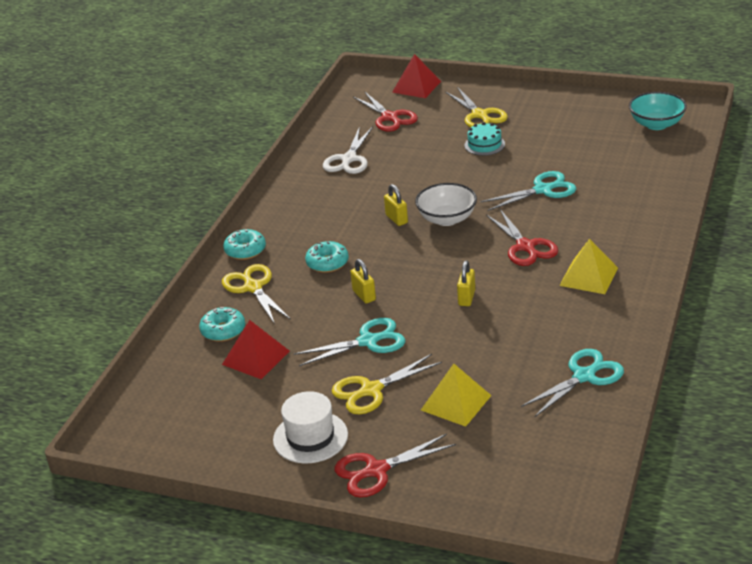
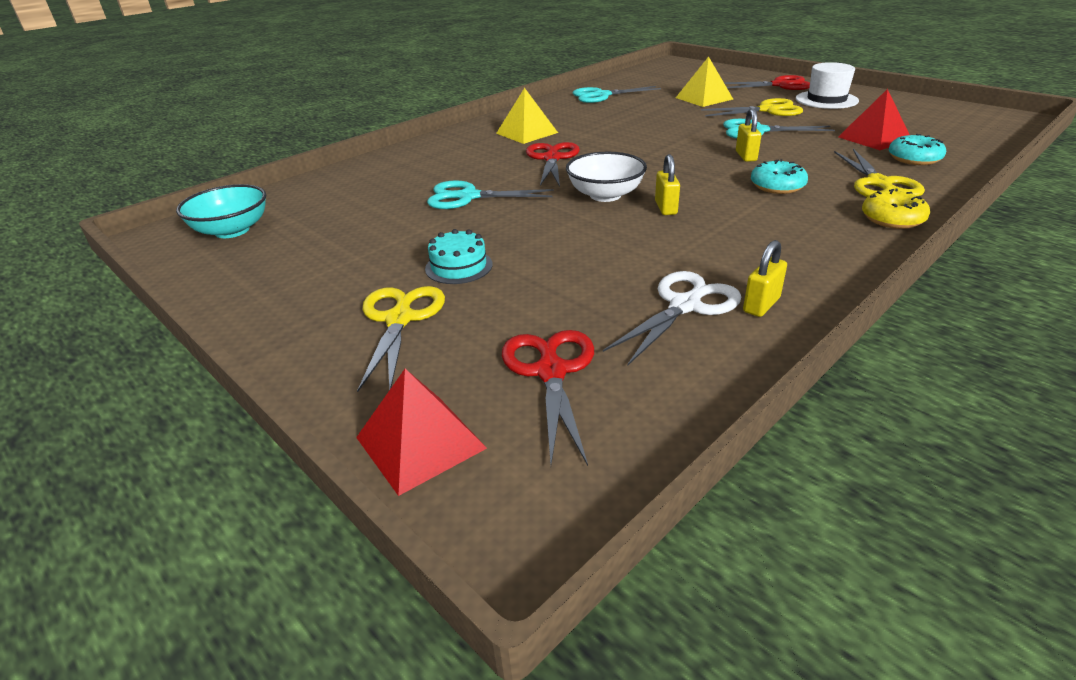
camera: 155 degrees left, 0 degrees up
(245, 250) = (892, 219): turquoise donut -> yellow donut
(466, 298) = (645, 139): yellow padlock -> yellow padlock (761, 305)

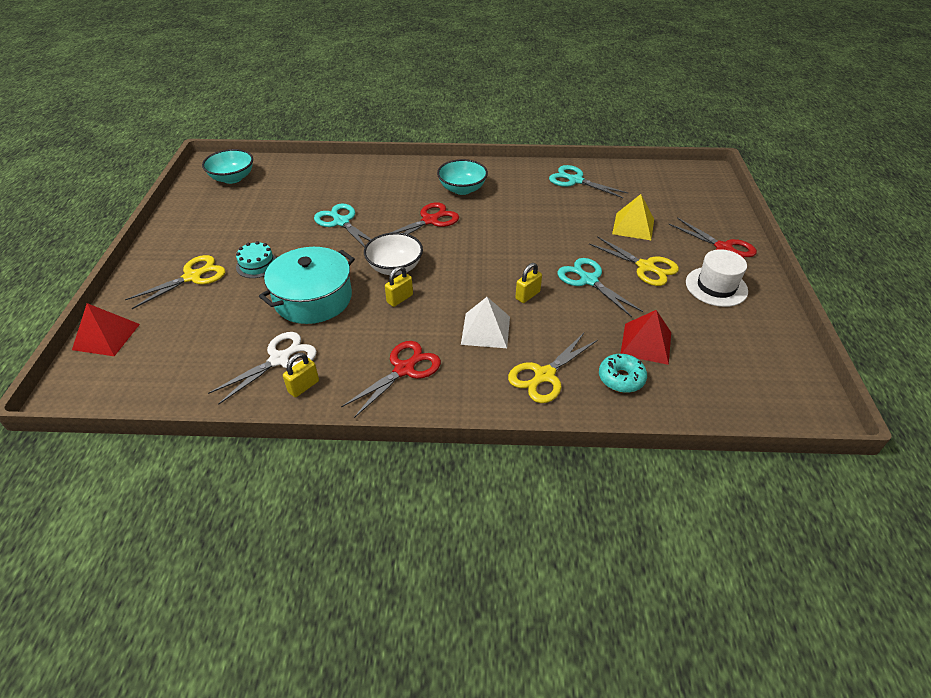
camera: 45 degrees right, 10 degrees up
(526, 133) = (462, 189): yellow pyramid -> turquoise bowl
(551, 371) = (183, 344): red scissors -> red scissors (404, 369)
(590, 251) = (313, 298): none -> turquoise pot
(685, 305) = (280, 359): white scissors -> white scissors turned 45 degrees counterclockwise
(761, 305) = (303, 386): yellow padlock -> yellow padlock turned 45 degrees counterclockwise
(777, 186) = (486, 330): turquoise donut -> white pyramid
(892, 219) = (481, 401): yellow donut -> none

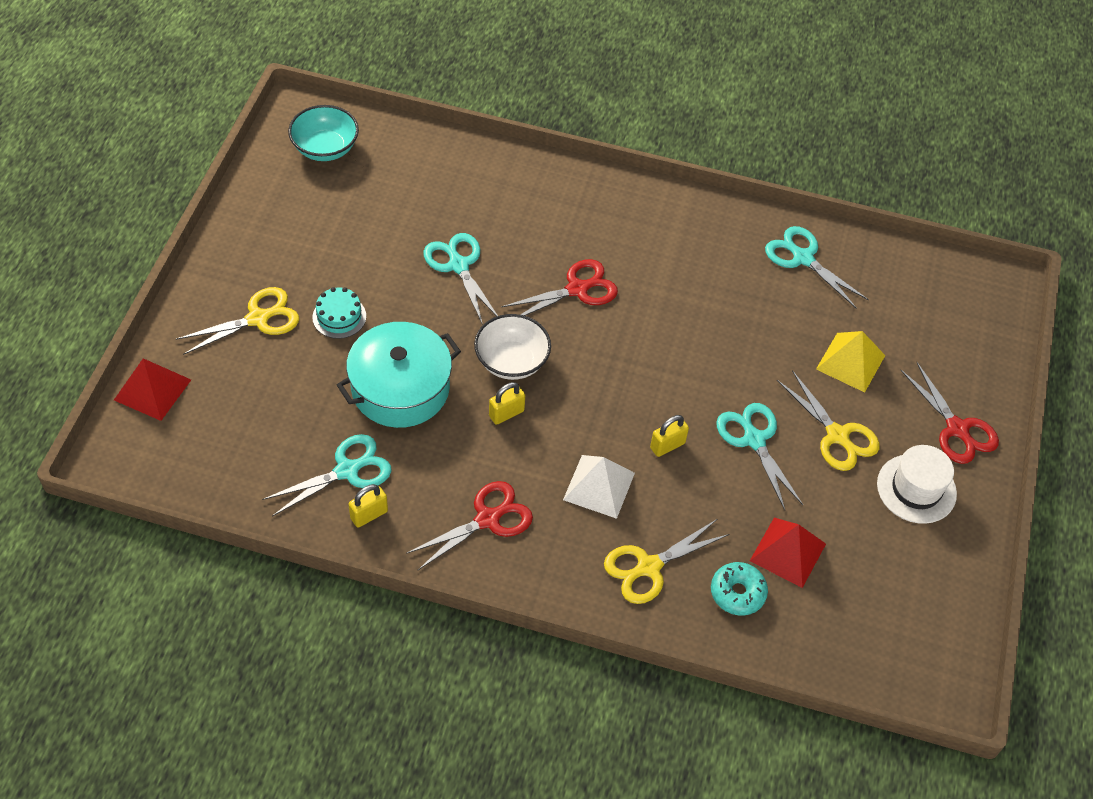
camera: 10 degrees right, 10 degrees up
(280, 359) = (348, 470): white scissors -> turquoise scissors
(462, 189) = (637, 239): turquoise bowl -> none

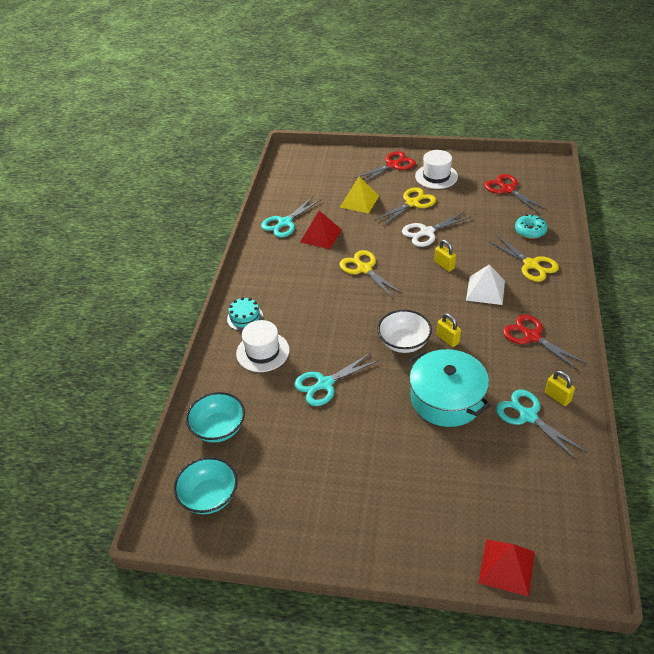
camera: 90 degrees left, 10 degrees down
(258, 318) = (409, 504): yellow scissors -> yellow scissors (364, 269)
(339, 317) = (392, 448): turquoise cake -> turquoise cake (245, 317)
(416, 160) = (218, 428): none -> turquoise bowl
(529, 209) = (262, 352): none -> white hat
(578, 289) = (332, 317): red scissors -> red scissors (507, 189)
(754, 439) = (426, 232): turquoise scissors -> white scissors
(788, 552) = (495, 215): red pyramid -> red pyramid (321, 235)

